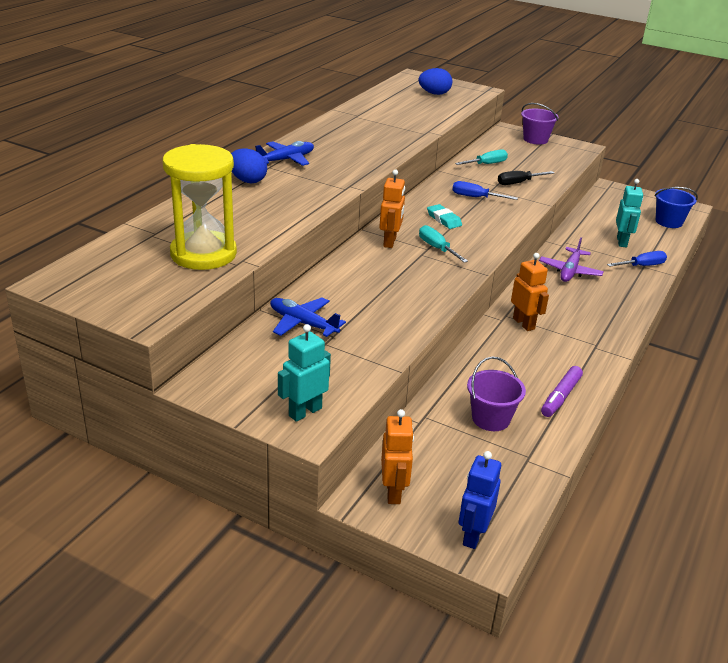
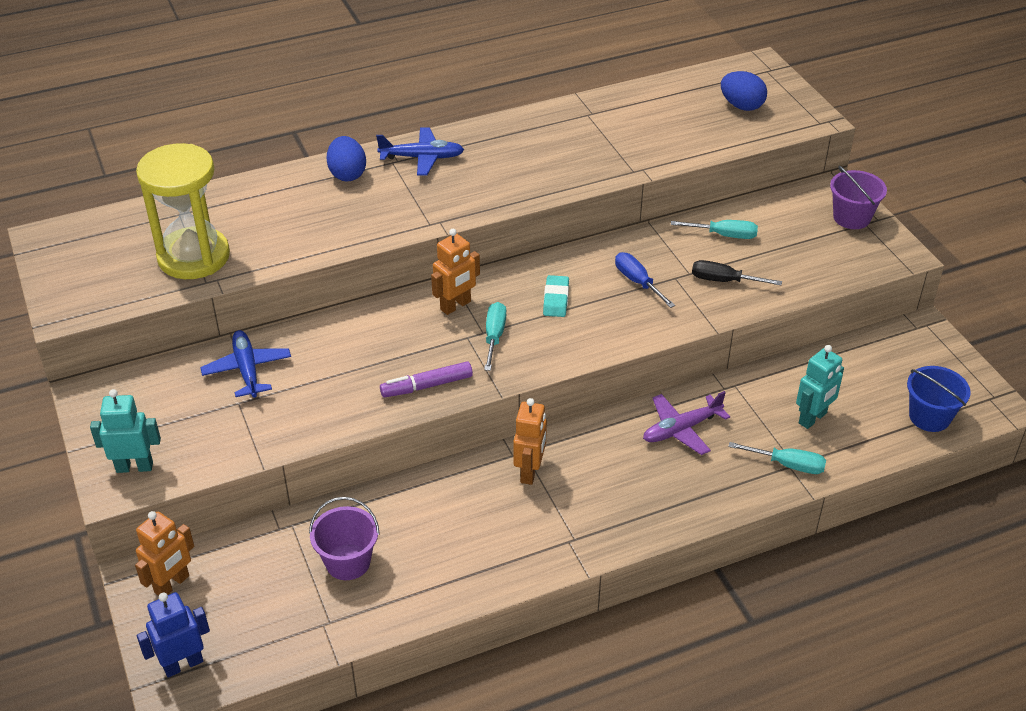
camera: 40 degrees right, 10 degrees up
(561, 397) = (448, 578): purple marker -> purple marker (427, 386)
(642, 266) = (787, 465): blue screwdriver -> turquoise screwdriver

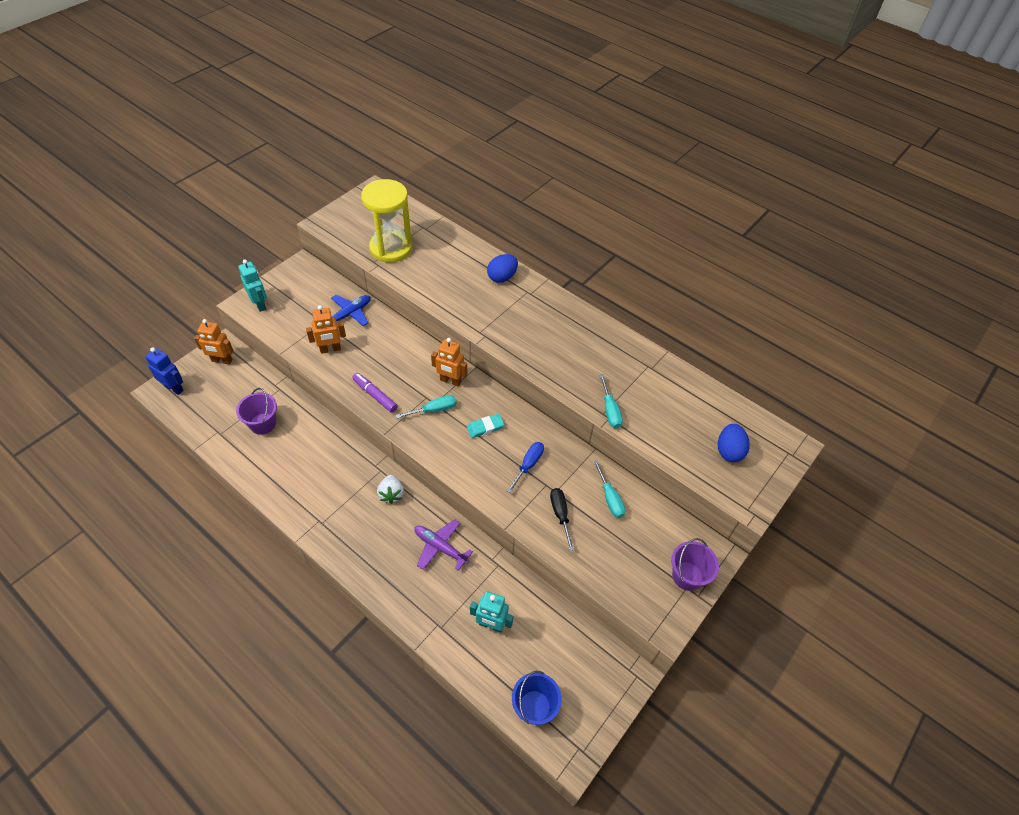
camera: 60 degrees right, 10 degrees up
(422, 158) = (541, 303): blue plane -> none
(530, 472) = (365, 479): orange robot -> orange robot (330, 349)
(571, 452) = (391, 494): none -> white strawberry
(787, 465) = (438, 623): turquoise screwdriver -> turquoise screwdriver (610, 410)

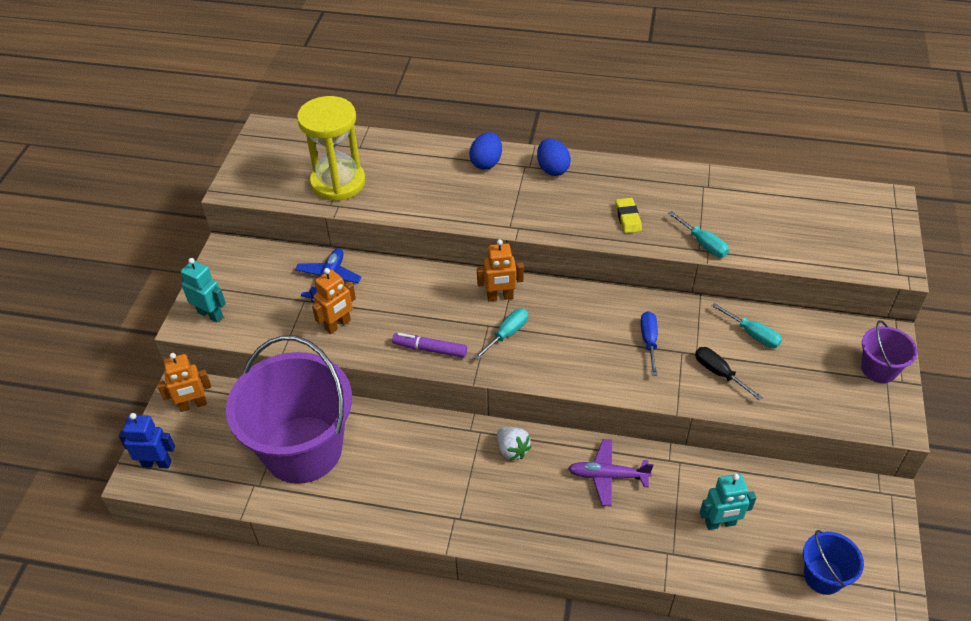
camera: 25 degrees left, 5 degrees down
(263, 423) = (303, 449): purple bucket -> purple bucket, size x2.28
(485, 427) = (575, 326): turquoise eraser -> none
(570, 364) = (628, 218): none -> yellow eraser
(729, 451) = (840, 230): blue egg -> blue egg (552, 169)

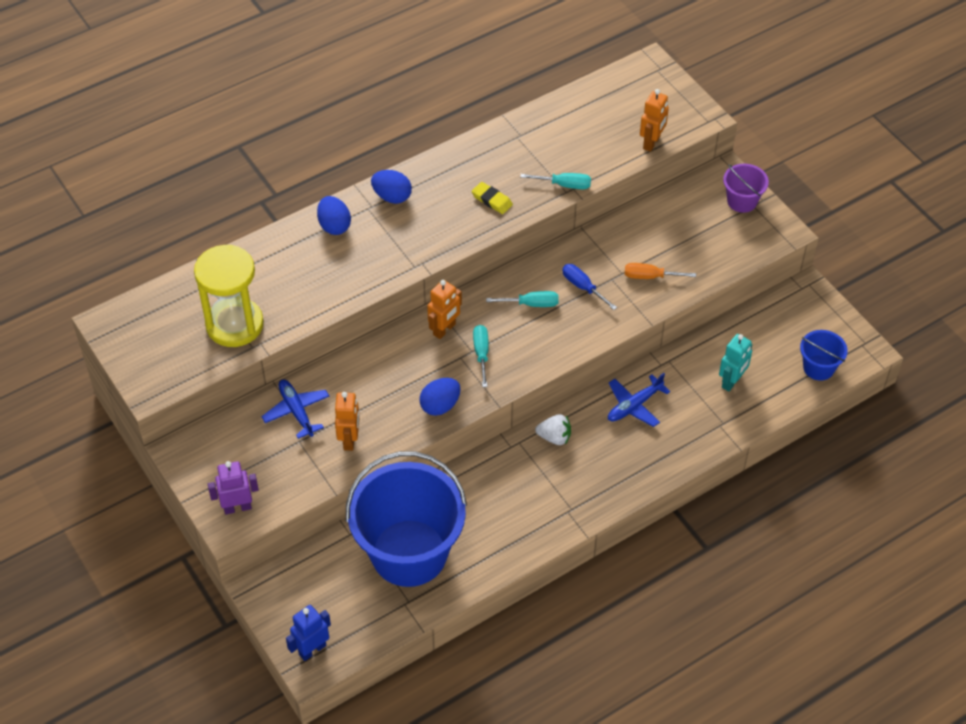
camera: 45 degrees left, 5 degrees up
(193, 405) = (284, 590): orange robot -> orange robot (652, 143)
(210, 314) = (237, 507): turquoise robot -> purple robot
(303, 449) = (409, 553): purple bucket -> blue bucket
(430, 349) = (440, 405): purple marker -> blue egg
(607, 476) = (634, 406): purple plane -> blue plane
(719, 373) = (650, 276): black screwdriver -> orange screwdriver
(752, 334) = (643, 232): turquoise screwdriver -> turquoise screwdriver (531, 304)

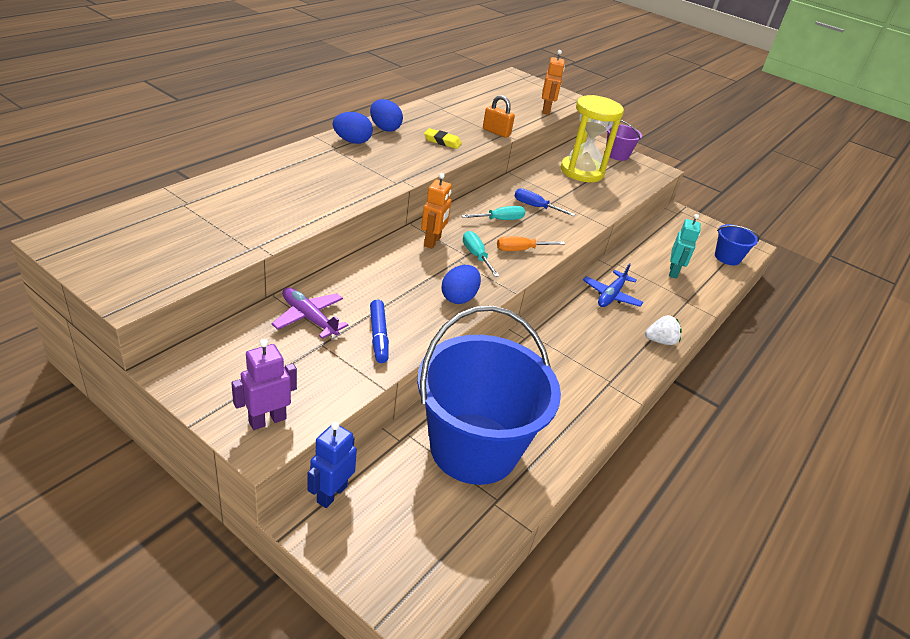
camera: 25 degrees left, 15 degrees down
(234, 324) = (223, 233): yellow hourglass -> yellow hourglass (582, 171)
(296, 411) = (309, 318): blue plane -> purple plane
(312, 649) = (405, 584): blue robot -> blue robot (331, 494)
(334, 226) = (305, 160): blue egg -> blue egg (385, 128)
(350, 439) = (378, 336): orange robot -> blue marker
(554, 437) = (559, 326): white strawberry -> white strawberry (660, 341)
(564, 185) = (496, 132): turquoise screwdriver -> orange padlock
(650, 276) = (583, 198): orange screwdriver -> orange screwdriver (521, 250)

